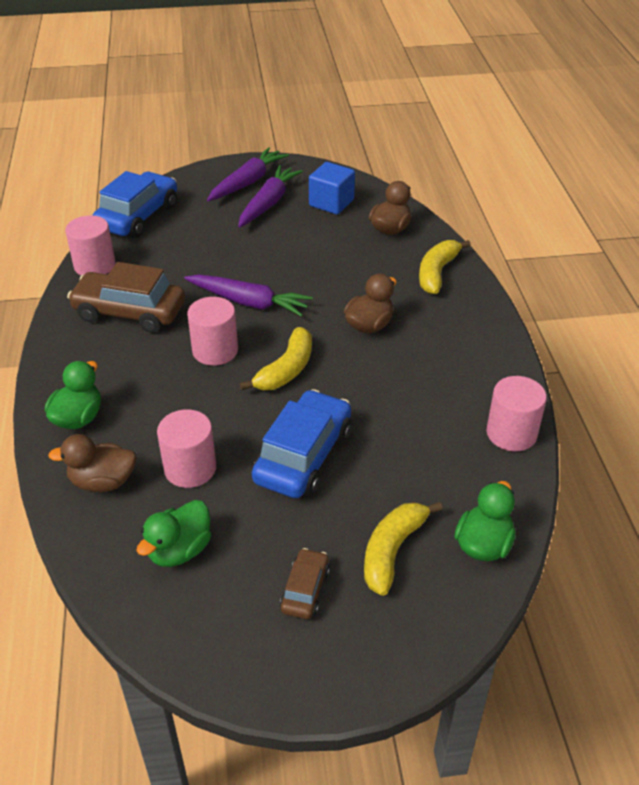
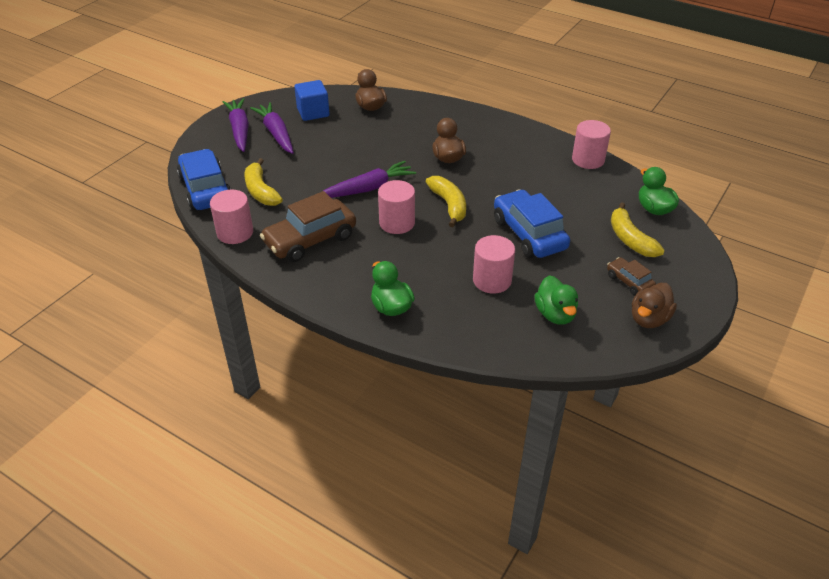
camera: 50 degrees left, 0 degrees up
(103, 482) = (464, 321): brown duck -> brown duck (649, 319)
(437, 273) = (433, 113): yellow banana -> yellow banana (261, 191)

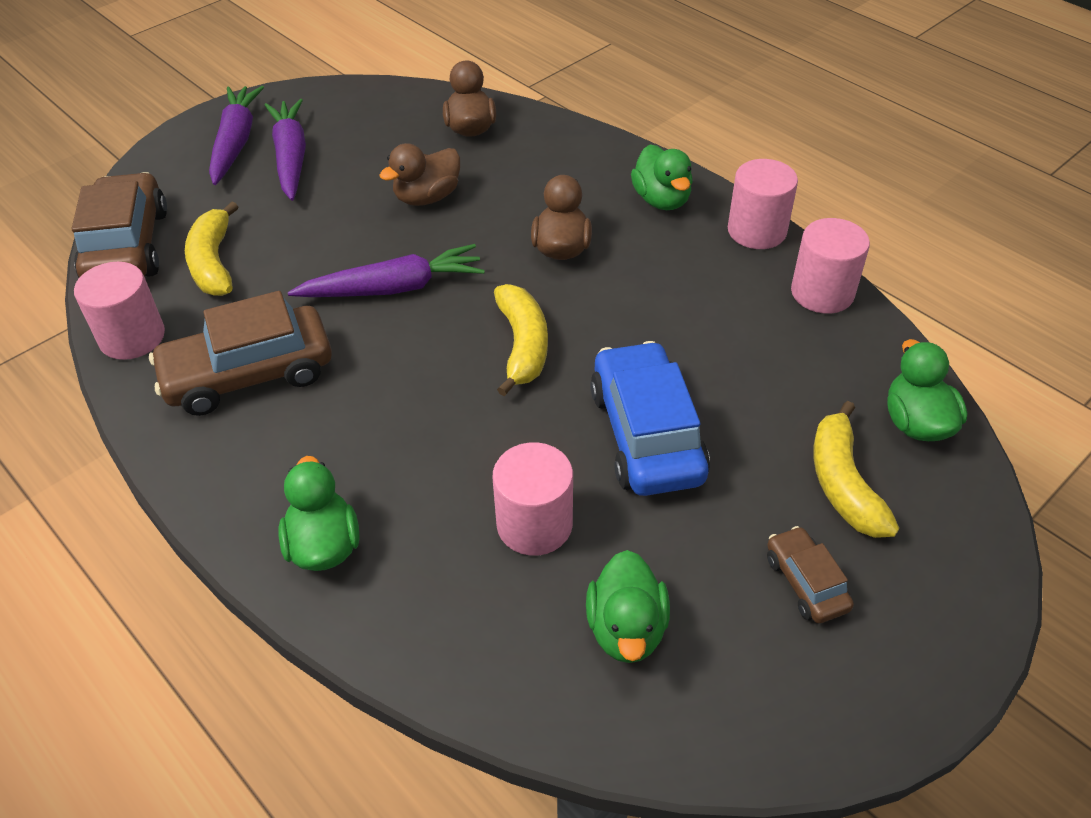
camera: 15 degrees right, 5 degrees up
(206, 190) = (127, 246): blue car -> brown car
(313, 112) = (370, 126): blue cube -> none
(397, 223) = (413, 366): pink cylinder -> pink cylinder (757, 231)
(489, 128) = (661, 200): none -> green duck
(649, 319) = (815, 682): brown duck -> brown duck (427, 197)

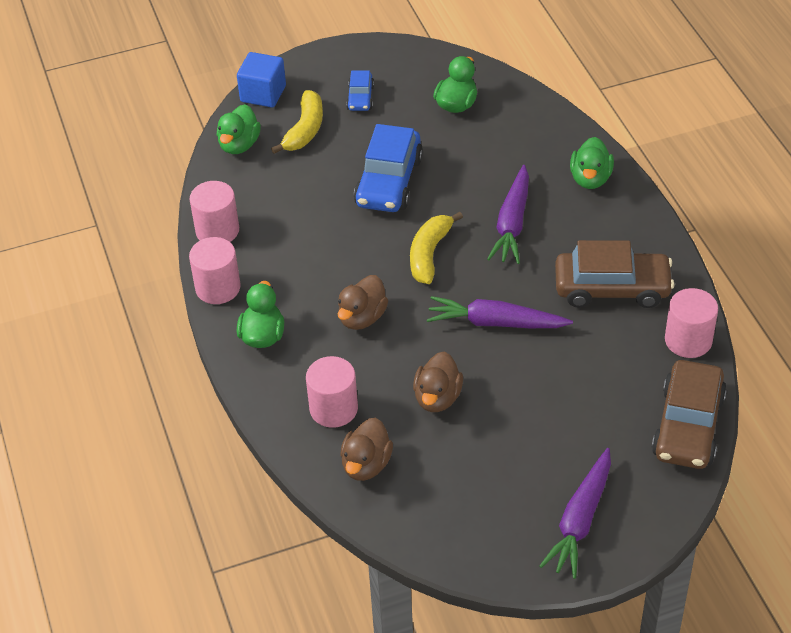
camera: 155 degrees left, 0 degrees up
(214, 262) = (621, 387): yellow banana -> none
(291, 157) = (535, 483): purple carrot -> purple carrot (512, 223)
(427, 197) = (437, 398): brown duck -> brown duck turned 120 degrees clockwise
(534, 524) = (476, 157): pink cylinder -> pink cylinder (333, 409)
(806, 583) = (360, 98): brown car -> blue car
(973, 531) = (263, 94): none -> blue cube

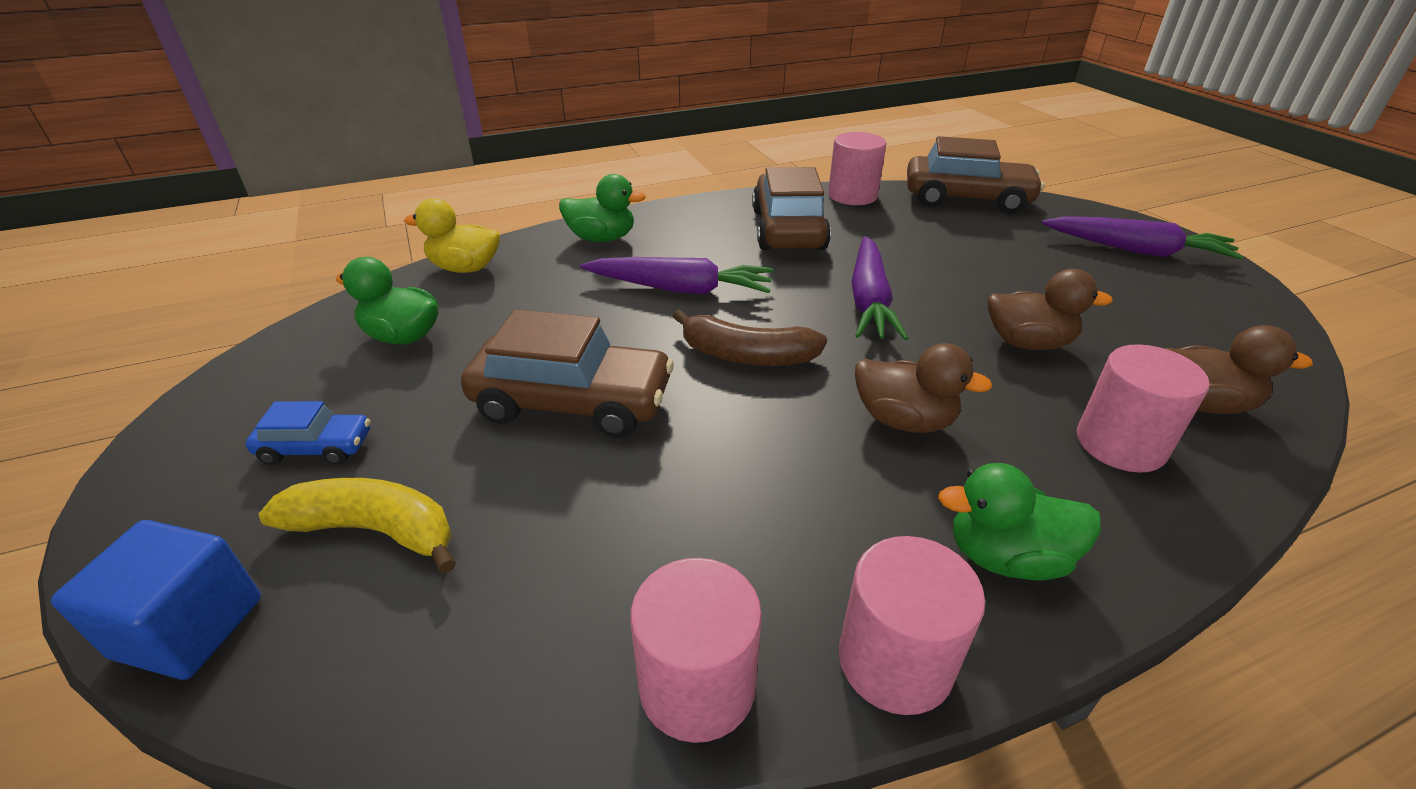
camera: 95 degrees left, 10 degrees down
(239, 145) = (373, 666): green duck -> none
(389, 182) = (572, 402): blue car -> brown car
(429, 254) = (746, 356): yellow banana -> brown banana
(541, 115) = (465, 268): none -> yellow duck

